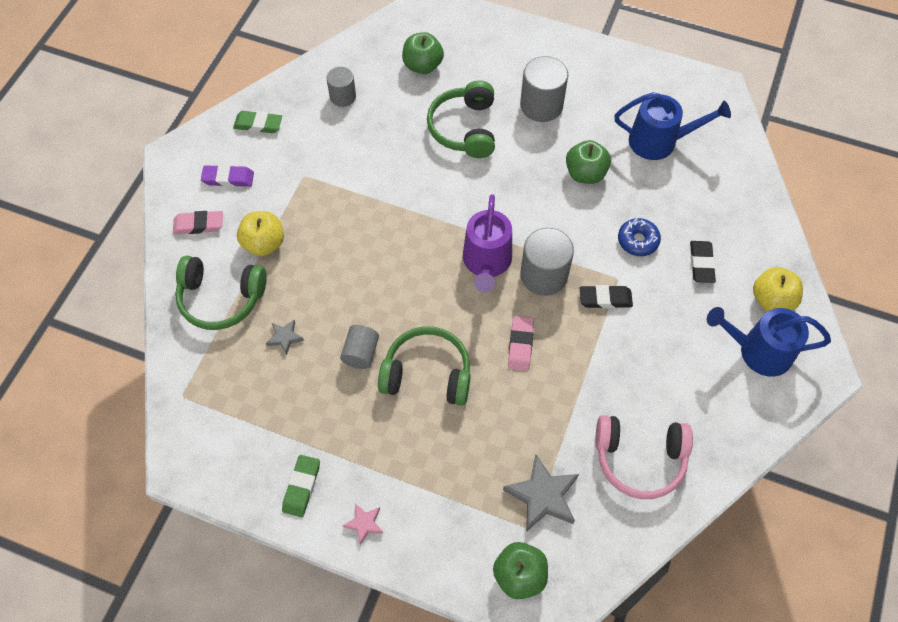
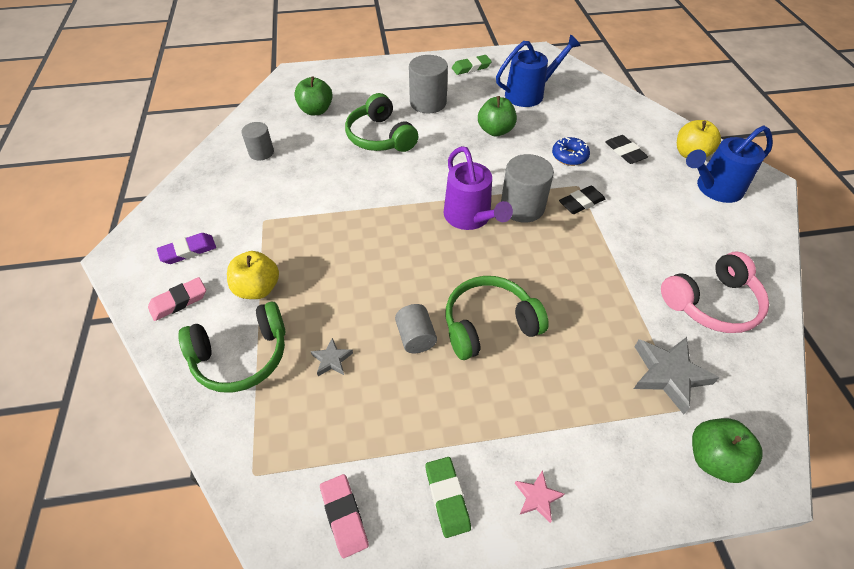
camera: 30 degrees left, 10 degrees down
(258, 124) = (194, 199): green eraser -> green eraser (471, 67)
(520, 345) = (547, 264): pink eraser -> pink eraser (344, 516)

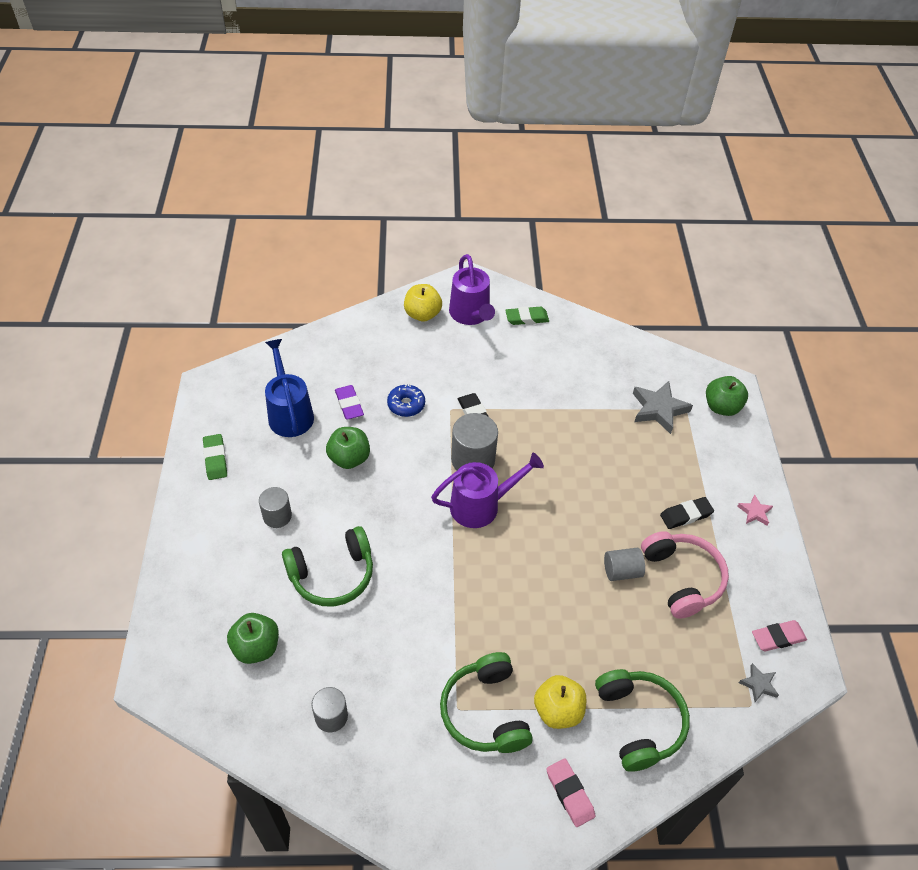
camera: 85 degrees left, 0 degrees up
(188, 251) = (496, 793): purple eraser -> purple eraser (349, 404)
(332, 360) = (644, 641): grey star -> grey star (758, 684)
(428, 103) = (277, 516): grey cylinder -> grey cylinder, size x0.62
(447, 497) = (759, 567): green eraser -> green eraser (526, 318)
(489, 325) = (611, 514): green headphones -> green headphones (485, 712)
(625, 152) = (409, 360): black eraser -> black eraser (686, 515)
(711, 303) = (595, 362): pink headphones -> pink headphones (681, 578)
(715, 188) = (471, 314): blue watering can -> purple watering can

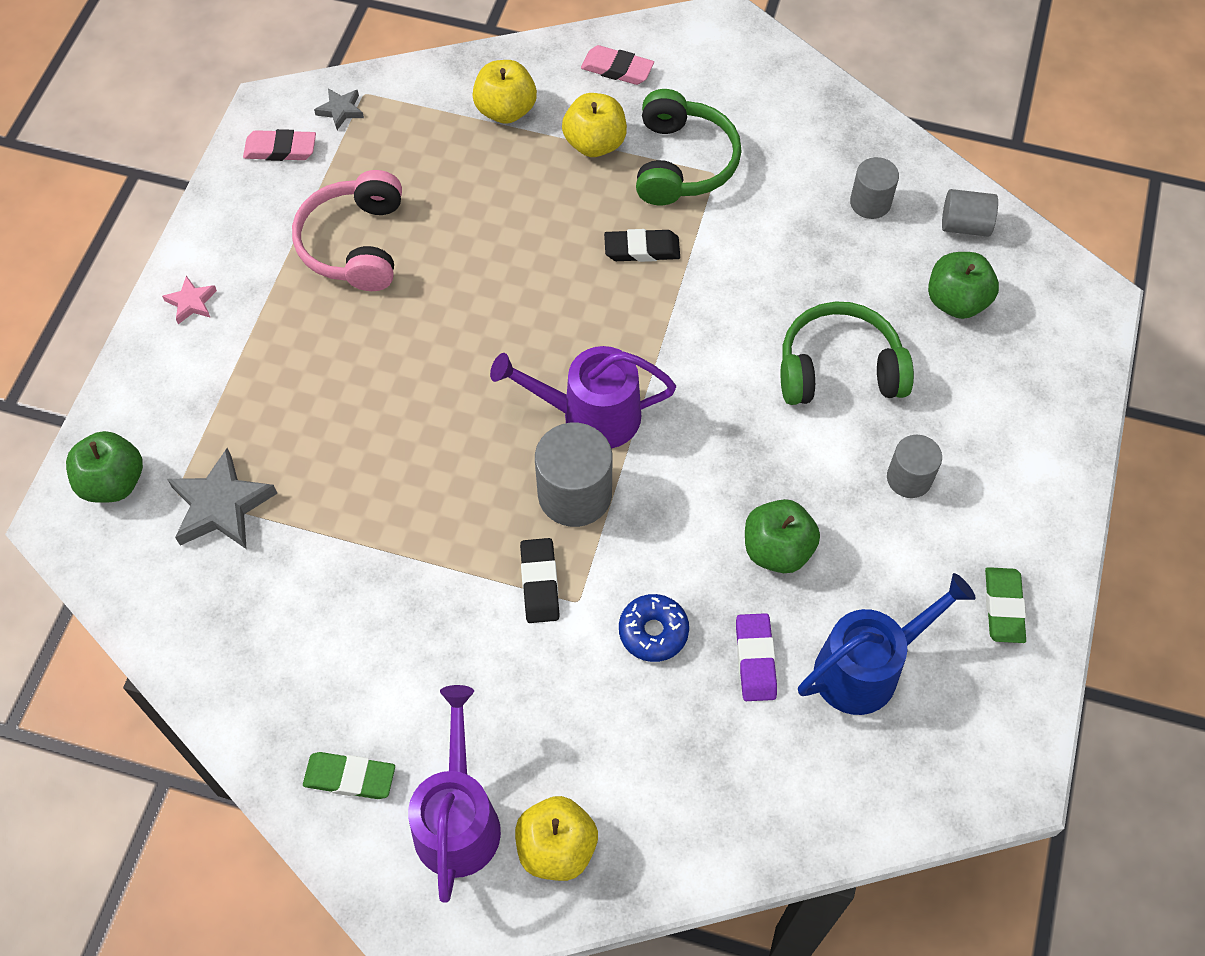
camera: 160 degrees left, 10 degrees up
(289, 413) = (866, 668): blue watering can -> blue watering can turned 120 degrees counterclockwise
(570, 793) = (617, 69): pink eraser -> pink eraser turned 60 degrees counterclockwise
(621, 571) = (431, 273): grey cylinder -> grey cylinder (965, 225)
(638, 722) = (506, 110): green headphones -> yellow apple
(686, 515) = (293, 324): black eraser -> black eraser (642, 249)

